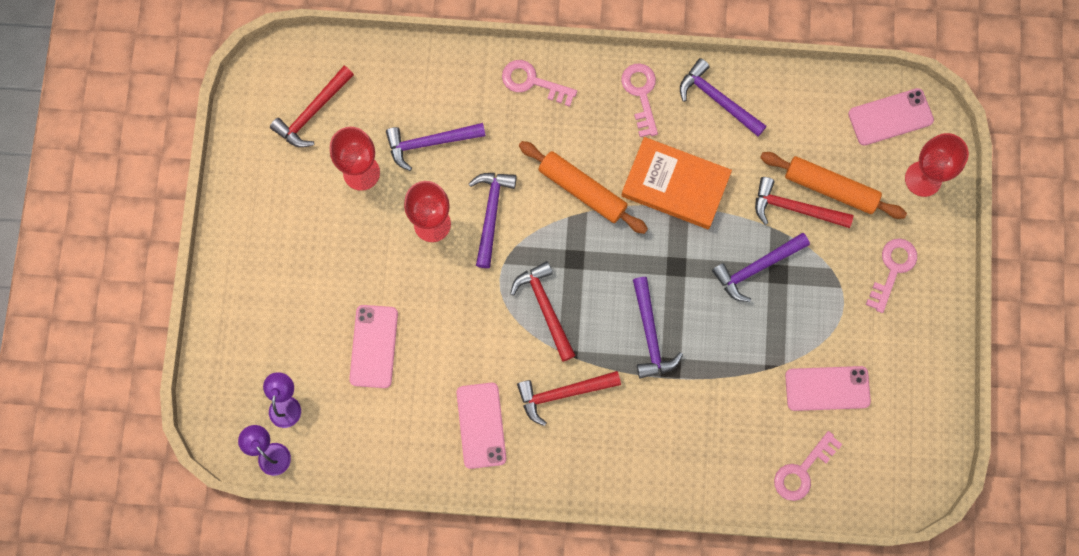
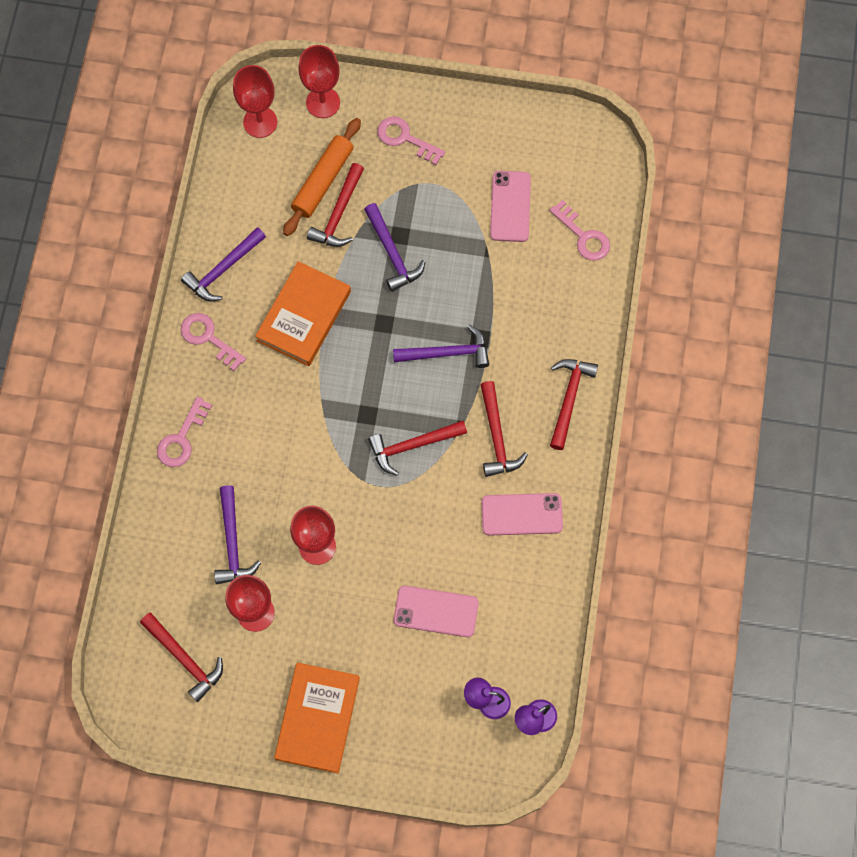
camera: 85 degrees left, 5 degrees down
(261, 242) = (317, 718): none -> orange book
(491, 213) = (313, 489): purple hammer -> none
(582, 190) = (299, 401): orange rolling pin -> none
(612, 467) = (569, 398): none -> red hammer
(641, 94) = (208, 338): pink key -> pink key turned 45 degrees clockwise
(890, 117) = (260, 122): pink phone -> red goblet

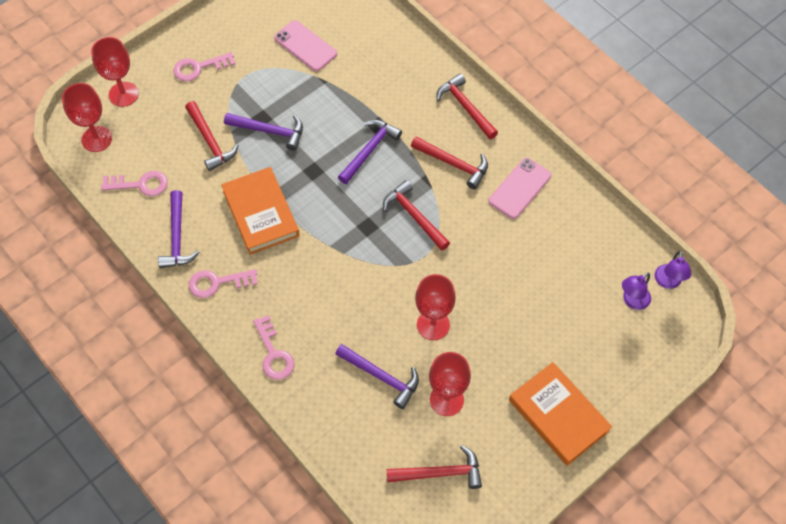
camera: 50 degrees left, 10 degrees down
(323, 181) = (178, 134): orange rolling pin -> none
(412, 445) = (414, 216): red hammer -> red hammer turned 120 degrees clockwise
(436, 611) = (543, 286): pink phone -> none
(583, 236) = (365, 23): pink key -> pink key (140, 184)

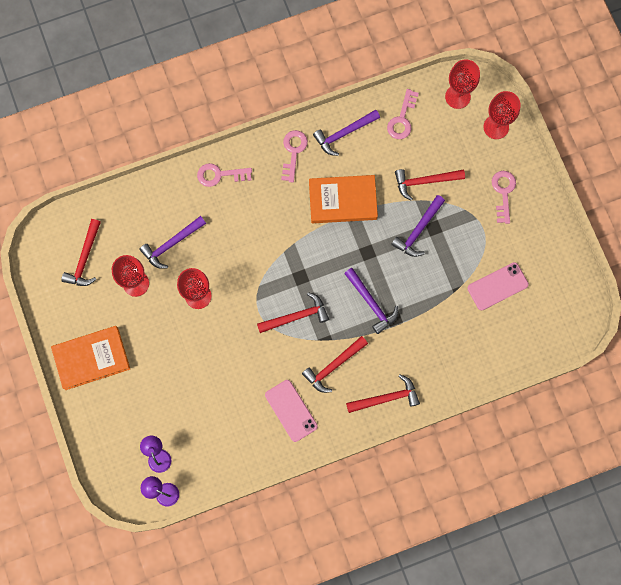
camera: 110 degrees right, 15 degrees up
(177, 237) = (344, 133): purple hammer -> purple hammer turned 45 degrees counterclockwise

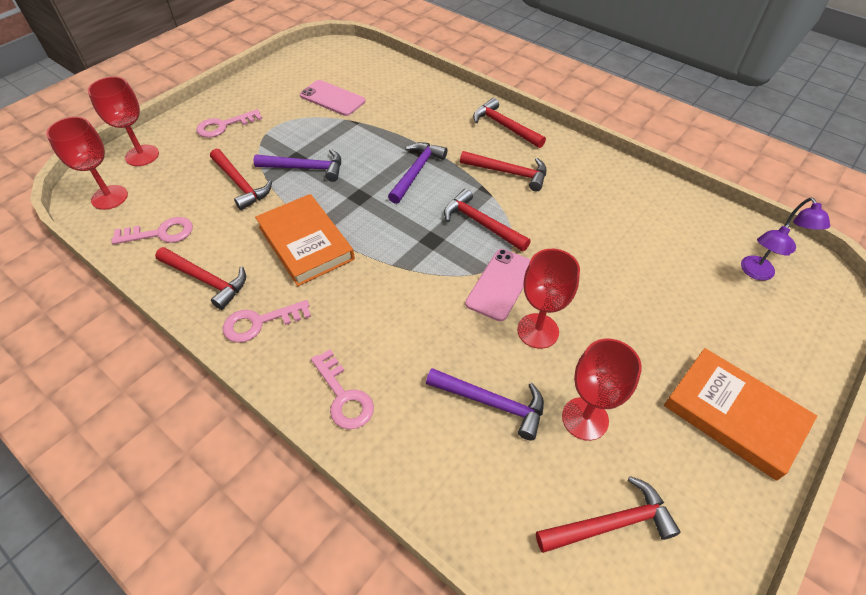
camera: 120 degrees left, 25 degrees down
(291, 410) = (585, 185): pink phone -> pink phone (500, 284)
(344, 133) = (206, 280): purple hammer -> red hammer

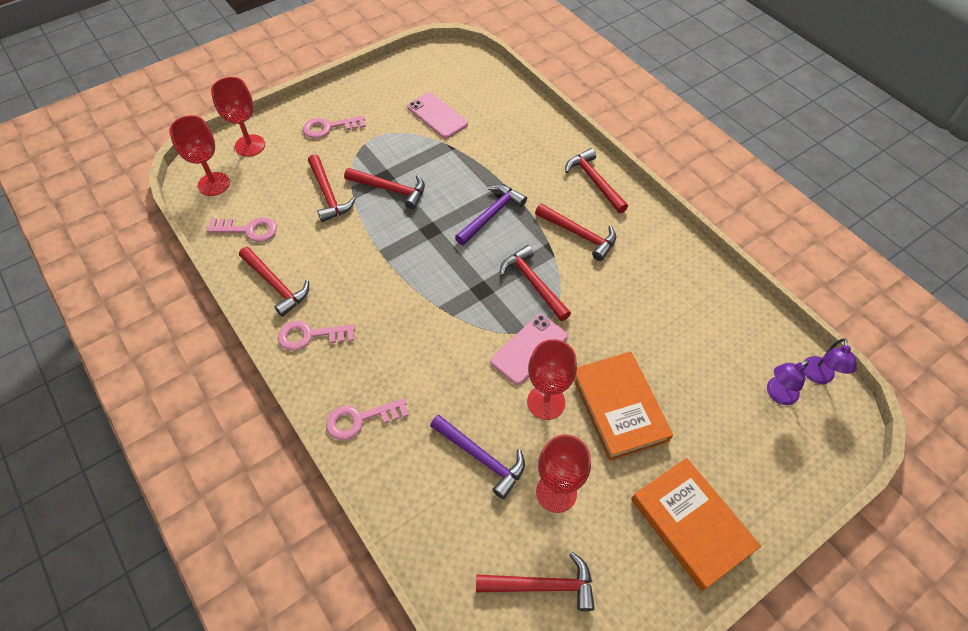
camera: 15 degrees right, 5 degrees up
(306, 168) = (390, 189): purple hammer -> red hammer
(306, 243) = (369, 267): orange book -> orange book (619, 407)
(344, 396) = (360, 419): pink key -> pink key turned 90 degrees clockwise

